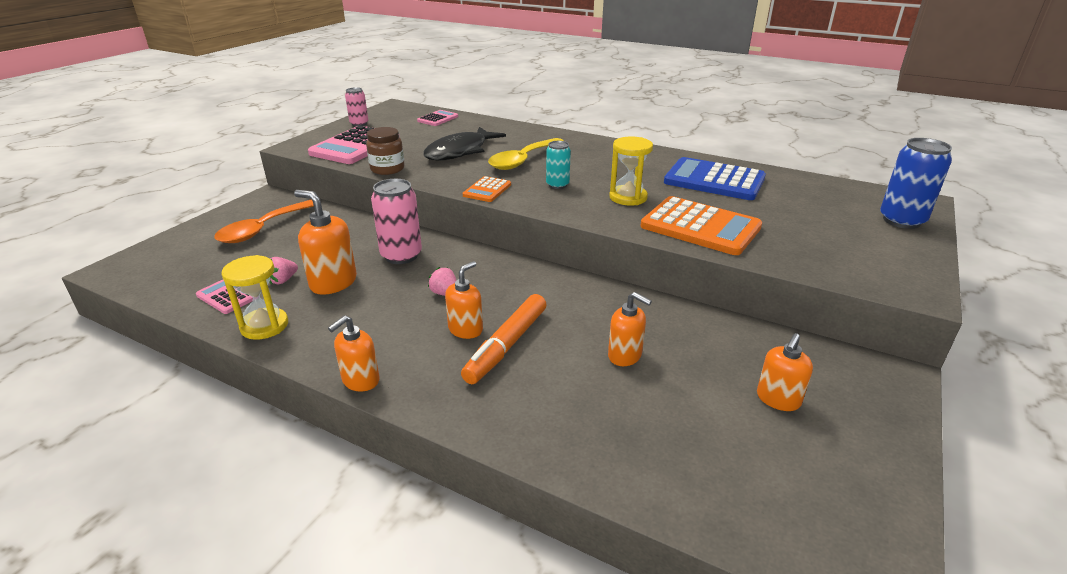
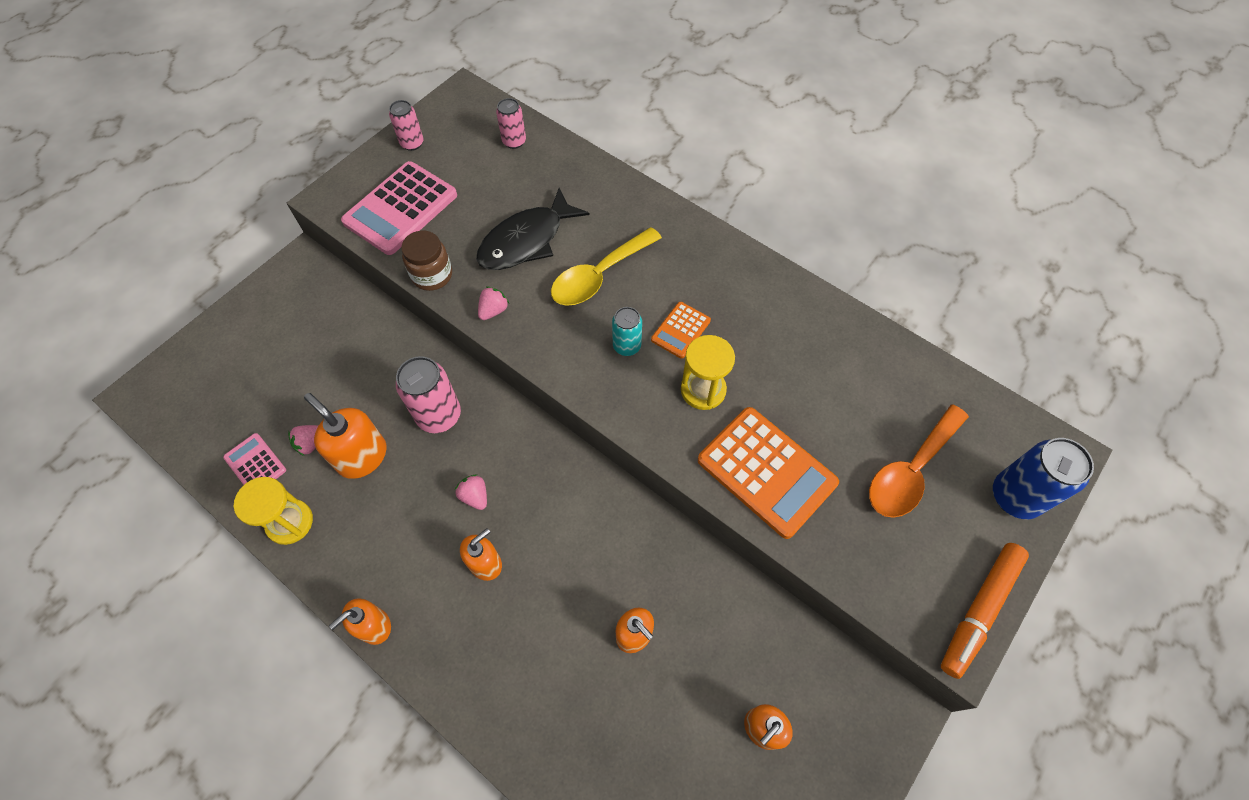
camera: 10 degrees right, 30 degrees up
(263, 229) = (295, 335): orange spoon -> orange spoon (910, 470)
(438, 119) = (514, 141): pink calculator -> pink can
(443, 179) = (493, 310): none -> pink strawberry
(487, 190) = (540, 346): orange calculator -> orange calculator (680, 330)
(506, 345) = (521, 597): orange marker -> orange marker (979, 610)
(714, 180) = (823, 363): blue calculator -> none

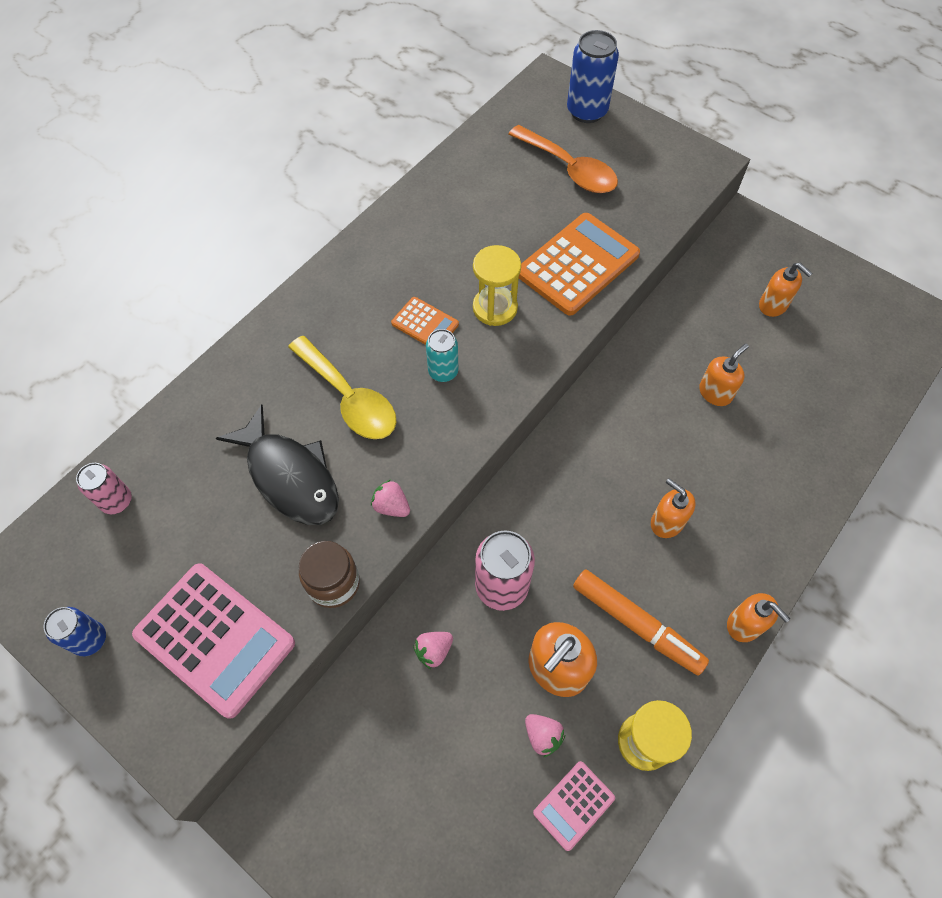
camera: 90 degrees left, 0 degrees up
(412, 143) = (90, 639): pink can -> blue can
(475, 496) = (596, 538): pink strawberry -> pink strawberry (433, 651)
(979, 610) = (680, 146): orange marker -> orange marker (636, 624)

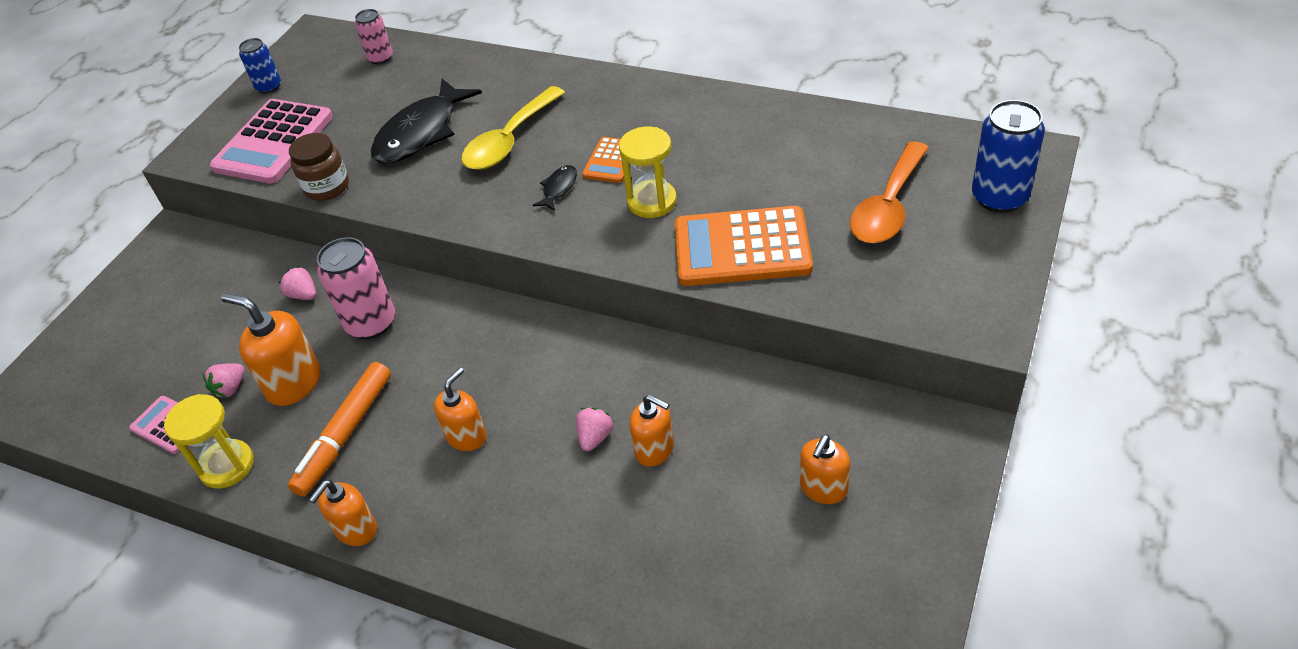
camera: 80 degrees right, 15 degrees down
(391, 506) = (404, 198): pink strawberry -> pink strawberry (595, 437)
(443, 371) = (559, 188): turquoise can -> black fish
(577, 264) = (742, 248): orange calculator -> orange calculator turned 150 degrees clockwise

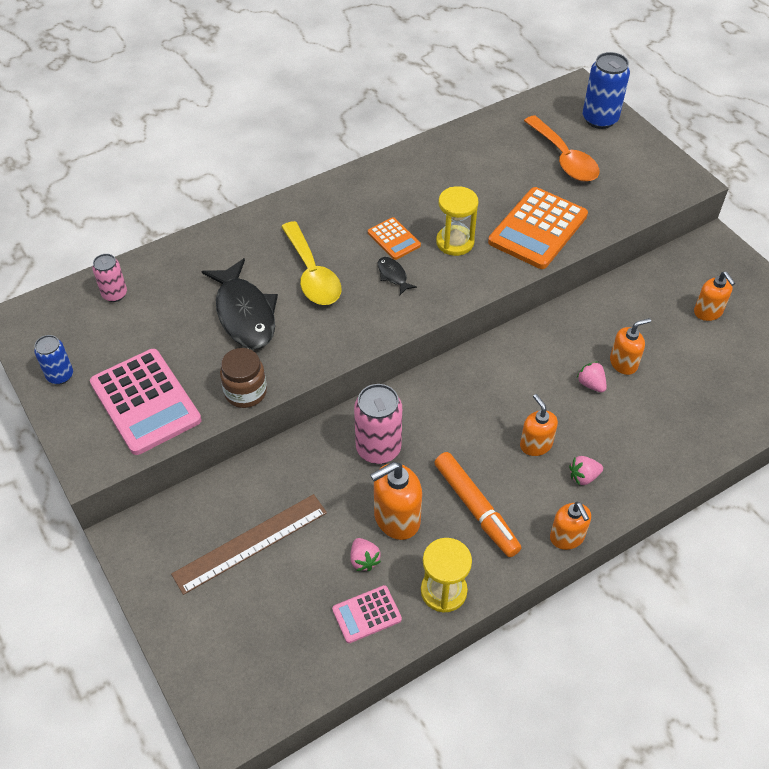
camera: 60 degrees left, 5 degrees up
(205, 305) = (250, 543): none -> brown ruler
(303, 295) = (305, 475): pink strawberry -> pink strawberry (583, 477)

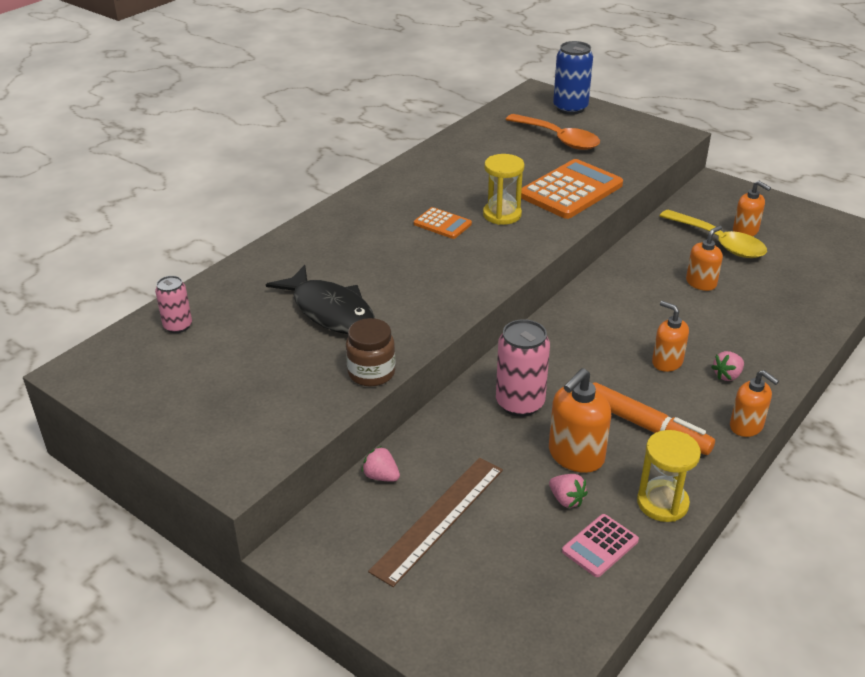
camera: 20 degrees left, 15 degrees down
(60, 375) = (155, 408): blue can -> none
(145, 402) = (267, 407): pink calculator -> none
(312, 274) = (379, 266): yellow spoon -> yellow spoon (718, 242)
(393, 275) = (460, 250): black fish -> none
(538, 229) = (571, 190): orange calculator -> orange calculator turned 150 degrees counterclockwise
(591, 384) = (684, 305): pink strawberry -> pink strawberry (381, 476)

